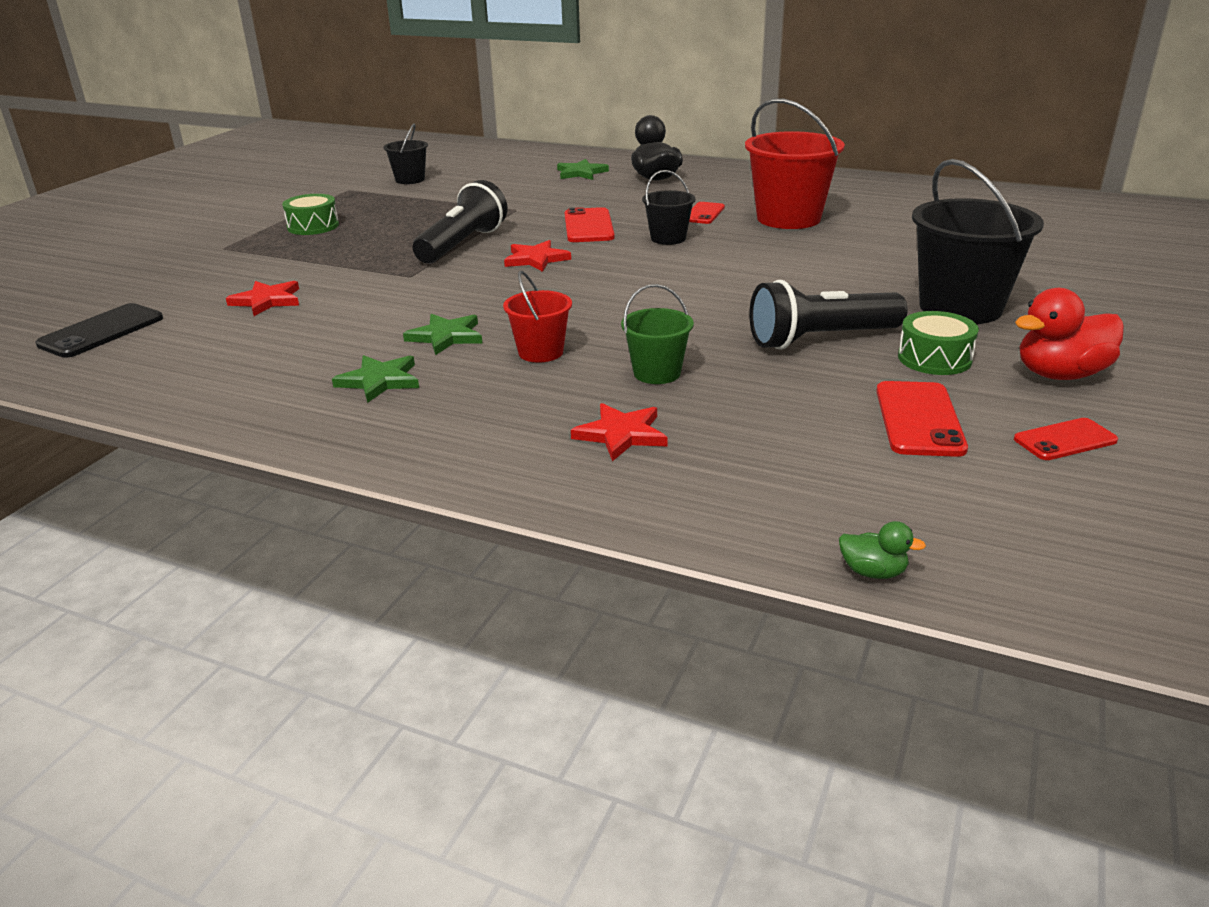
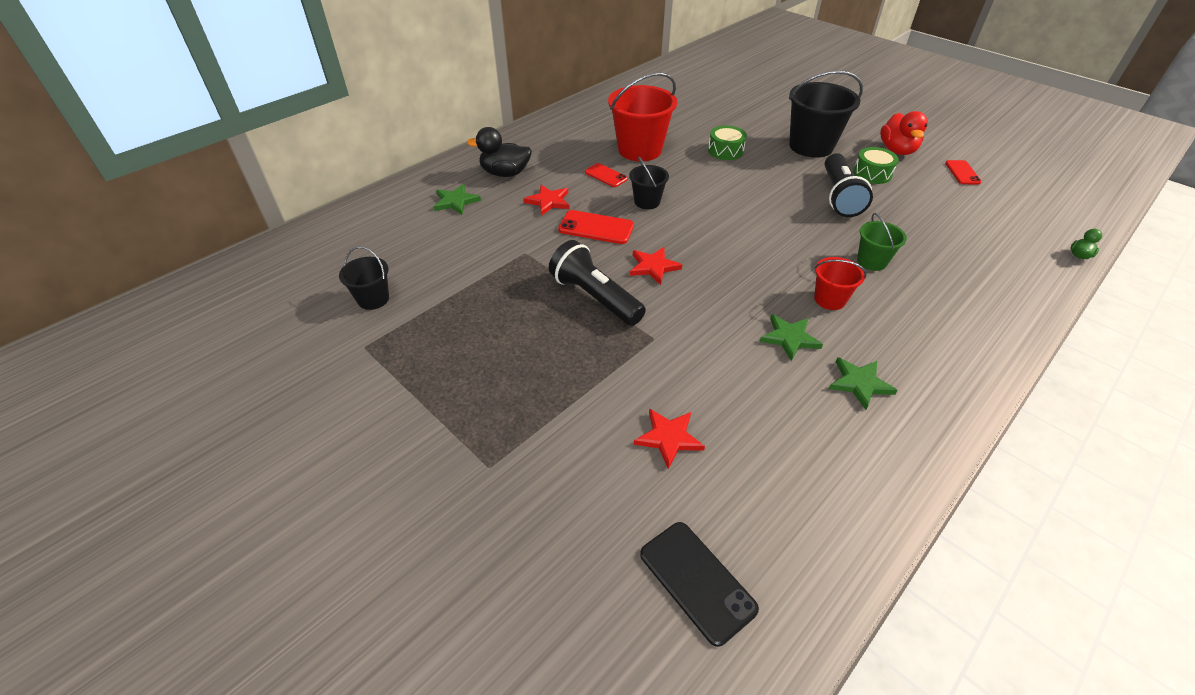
camera: 70 degrees left, 15 degrees up
(313, 226) = (470, 386): green drum -> green drum (725, 151)
(621, 434) = (950, 293): red star -> red star (548, 201)
(919, 419) = (939, 199): red phone -> none

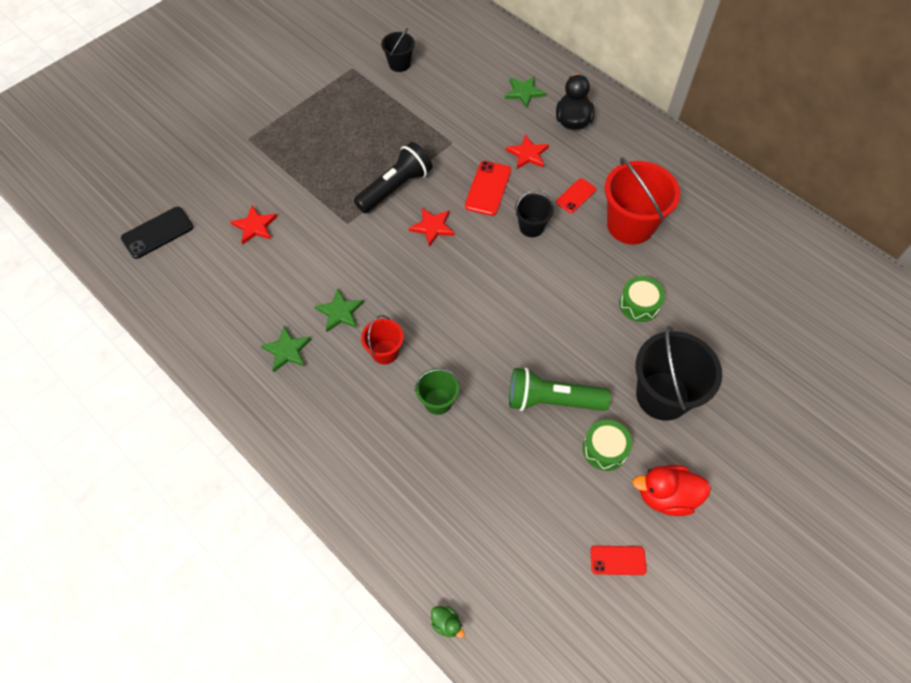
camera: 90 degrees right, 15 degrees up
(839, 196) = (552, 400): black flashlight -> green flashlight

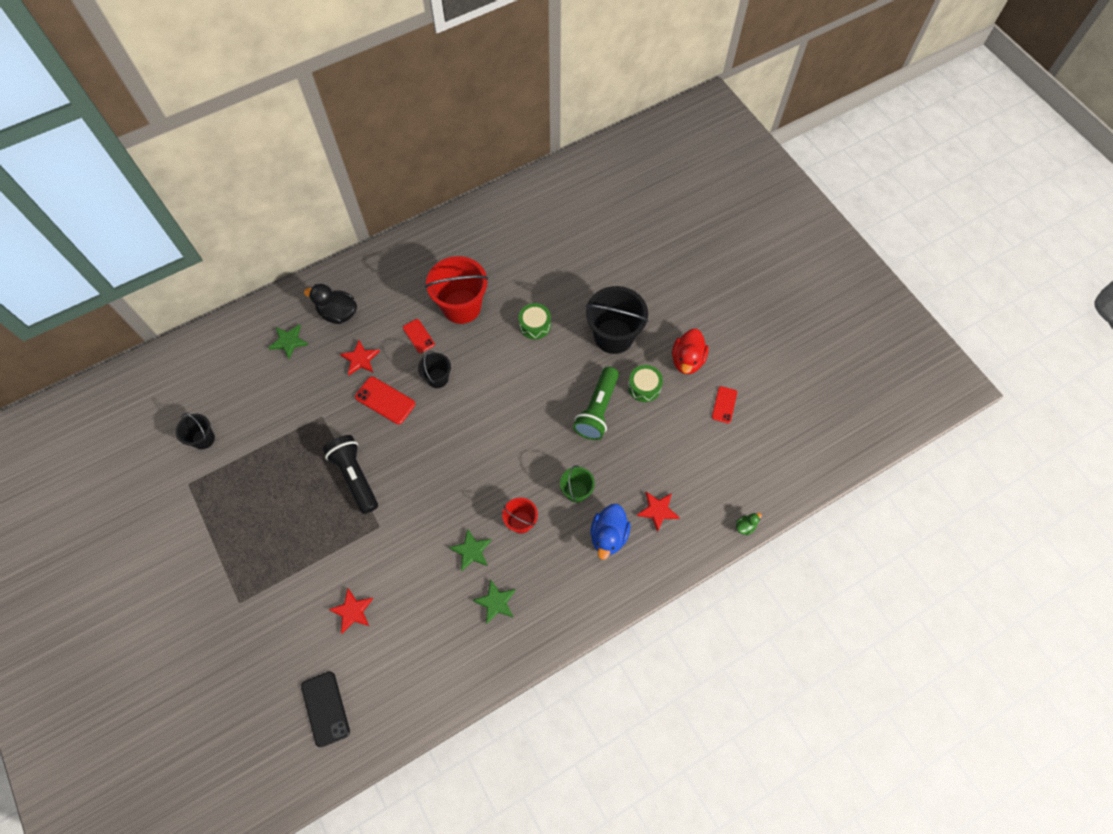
camera: 75 degrees left, 5 degrees up
(391, 450) = (608, 536): none -> blue duck
(432, 227) = (410, 455): red star -> red star (658, 510)

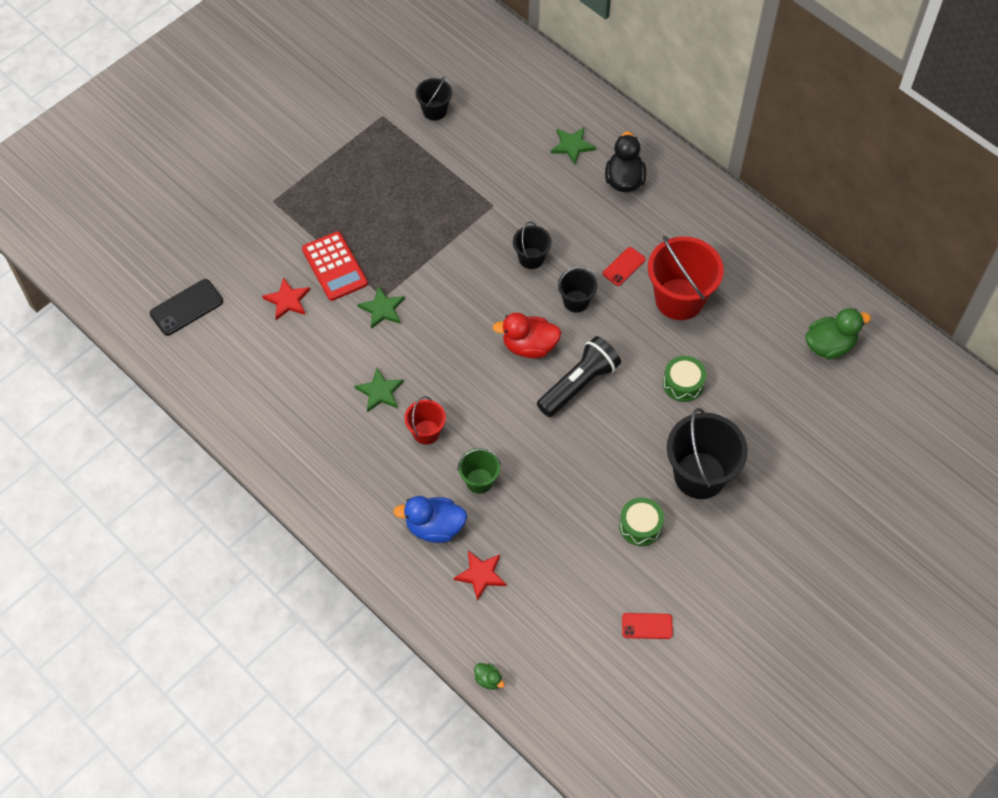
camera: 75 degrees right, 5 degrees down
(332, 561) = (334, 266): none -> red calculator
(355, 476) = (433, 257): black flashlight -> black flashlight (579, 384)
(360, 359) = (574, 219): red star -> none
(385, 400) = (531, 258): red phone -> black bucket
(496, 602) = (329, 430): green star -> green star (382, 309)
(533, 224) = (829, 345): none -> green duck
(597, 410) = (591, 480): green flashlight -> none
(687, 360) = (696, 569): red duck -> red duck (529, 346)

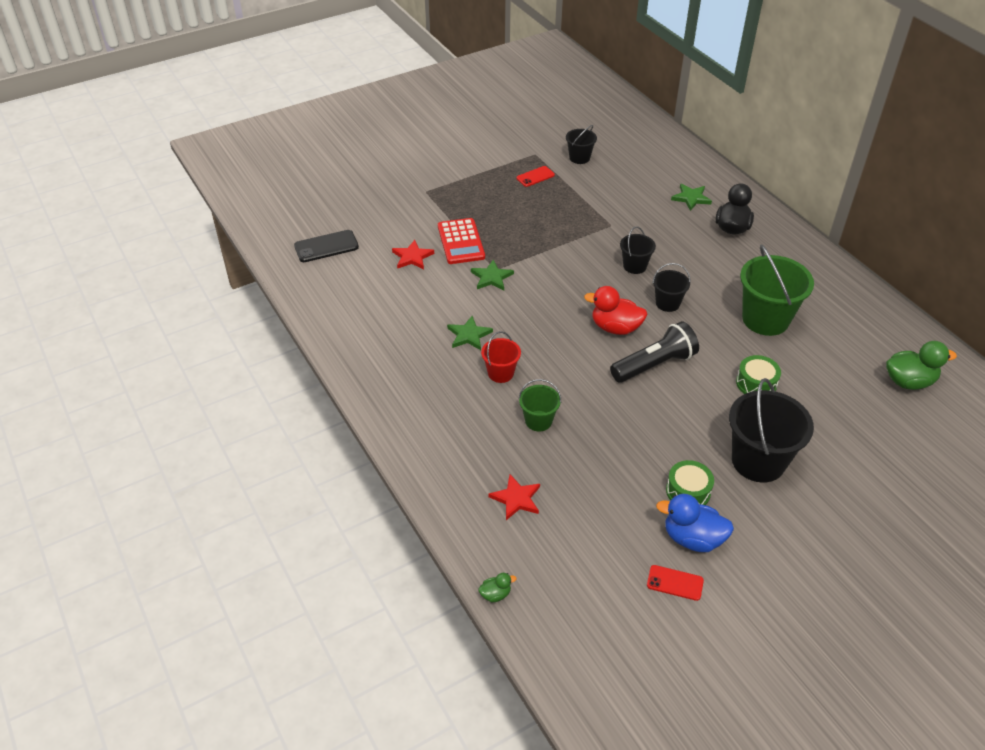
camera: 15 degrees right, 15 degrees down
(434, 527) = (484, 449): blue duck -> blue duck (692, 538)
(488, 680) = (495, 594): green duck -> green duck turned 75 degrees counterclockwise
(624, 266) = (718, 287): red phone -> red phone (535, 176)
(679, 299) = (765, 319): red bucket -> green bucket

